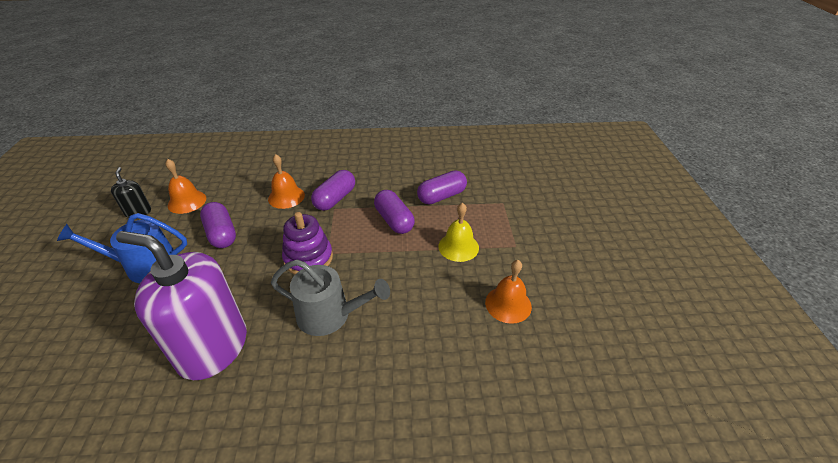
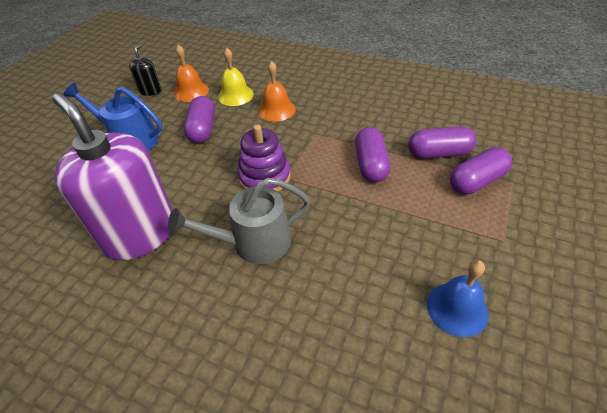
camera: 30 degrees right, 5 degrees up
(330, 315) = (254, 243): grey watering can -> grey watering can turned 120 degrees clockwise
(335, 199) = (321, 124): purple capsule -> purple capsule (476, 181)
(458, 247) = (429, 217): yellow bell -> yellow bell (235, 95)
(508, 304) = (457, 308): orange bell -> blue bell

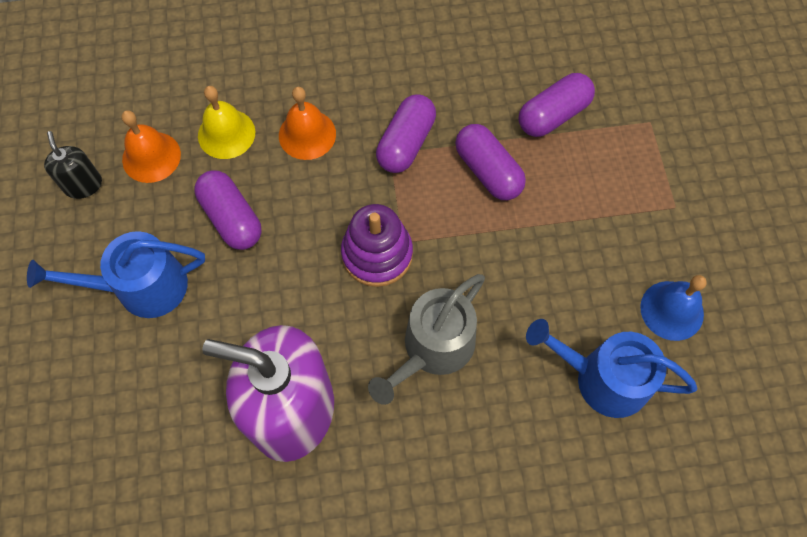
camera: 35 degrees left, 20 degrees up
(363, 327) = (603, 378): none -> blue watering can
(476, 181) = (613, 139): purple capsule -> purple capsule (406, 143)

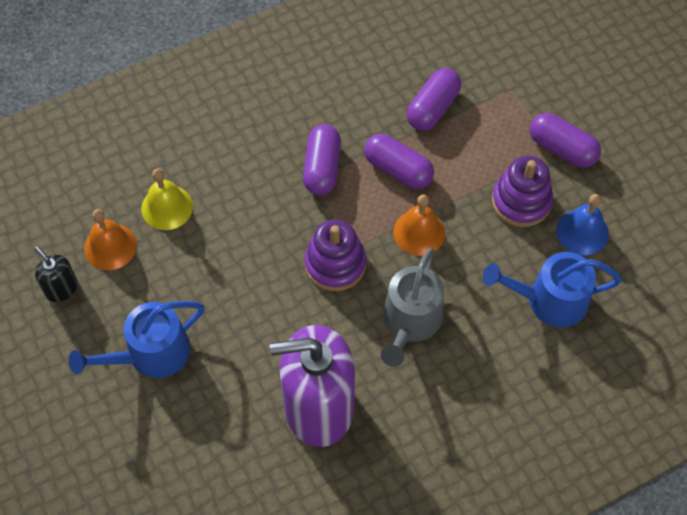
camera: 20 degrees left, 5 degrees down
(231, 218) = (202, 274): purple capsule -> purple capsule (562, 149)
(307, 134) = (236, 186): orange bell -> orange bell (419, 232)
(613, 251) = (521, 201): none -> purple stacking toy

